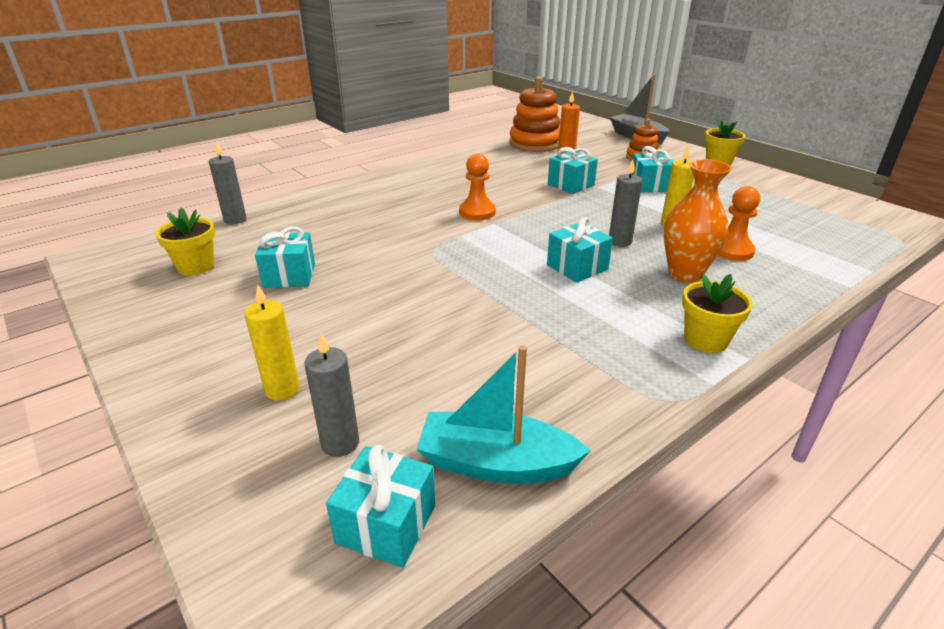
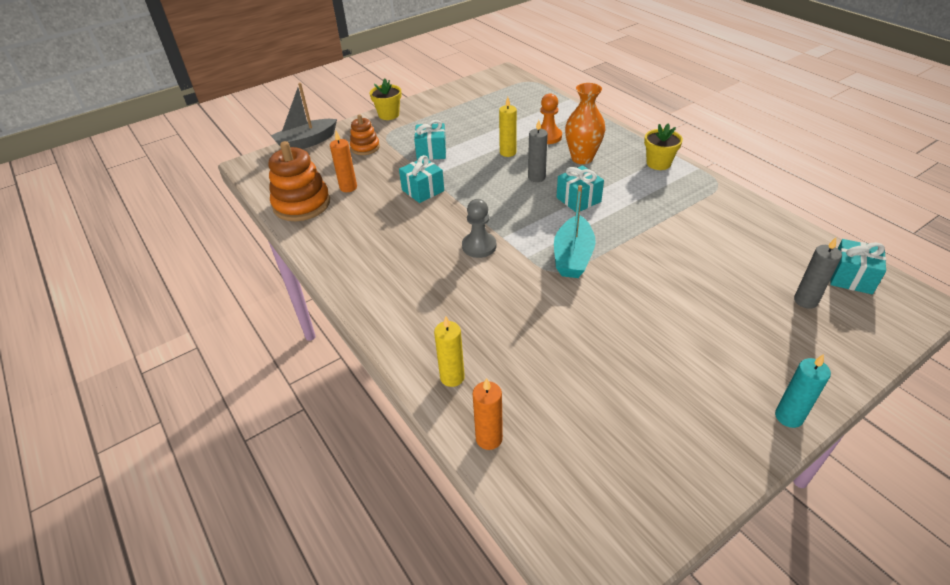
camera: 85 degrees left, 10 degrees up
(152, 379) = (788, 417): none -> turquoise candle
(196, 266) = (607, 444): yellow flower pot -> none
(235, 220) = (489, 438): grey candle -> orange candle
(282, 389) = (770, 336): yellow candle -> yellow candle (452, 377)
(289, 275) = (614, 361): turquoise gift -> none
(477, 212) = (479, 246): orange pawn -> grey pawn
(496, 463) = (792, 241): turquoise boat -> turquoise boat (573, 256)

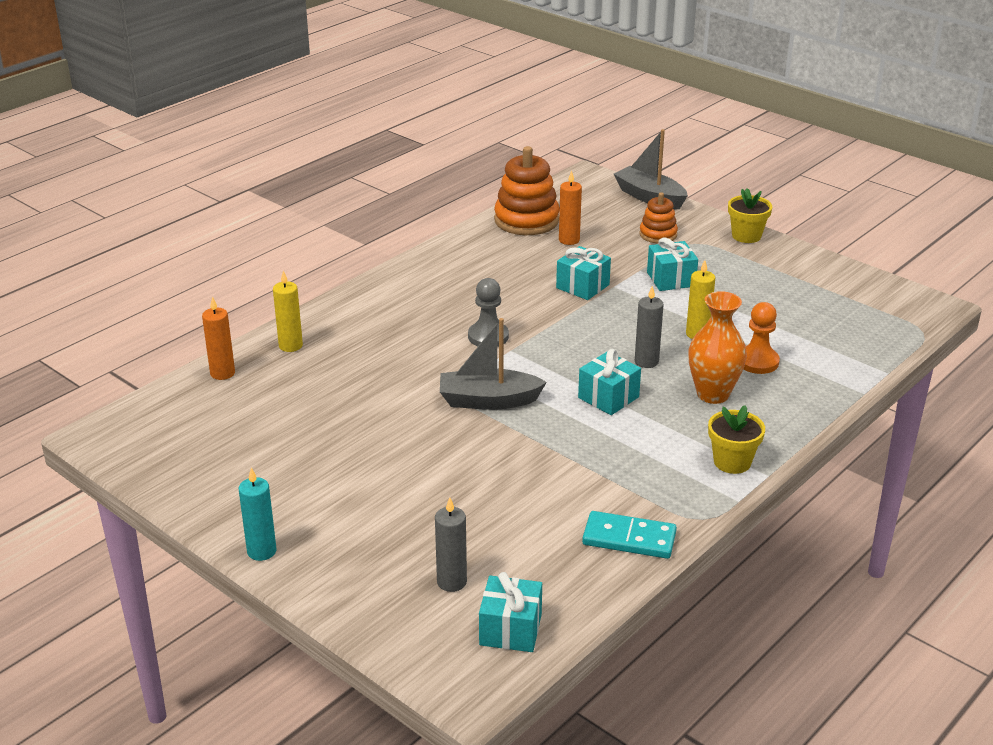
camera: 75 degrees right, 10 degrees down
(573, 256) = (488, 400): turquoise boat -> grey boat
(742, 214) = (629, 538): none -> turquoise domino

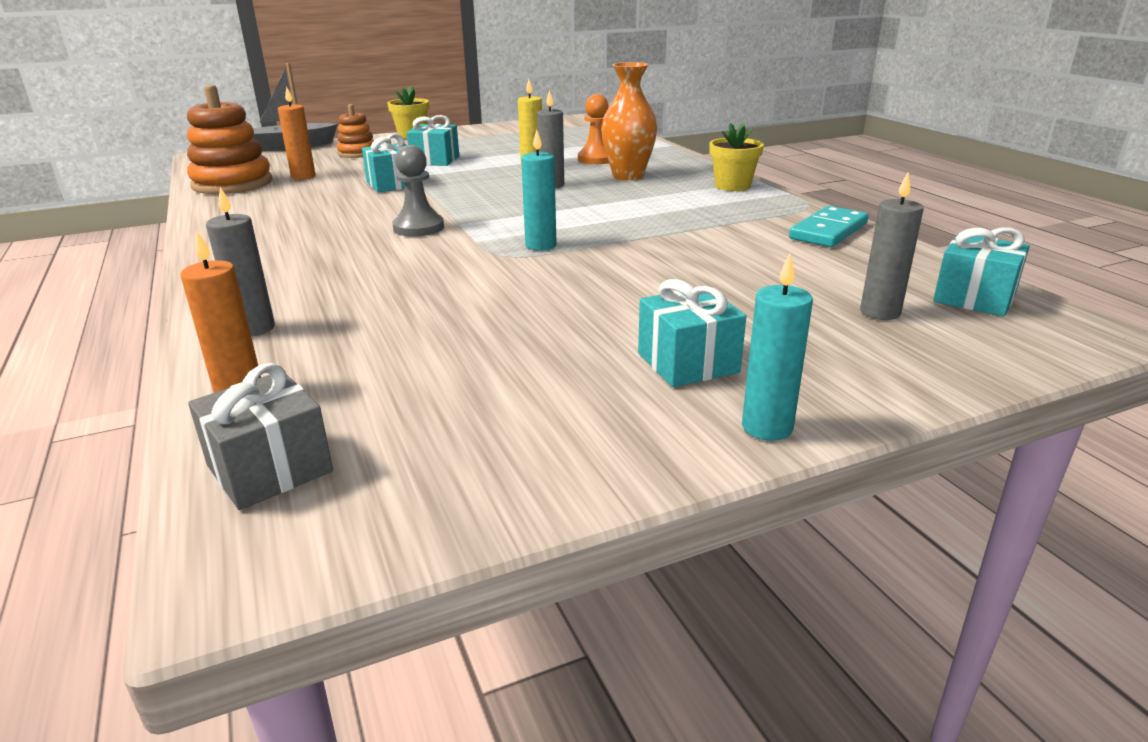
camera: 65 degrees left, 5 degrees down
(162, 412) = (270, 469): none -> grey gift
(290, 346) = (254, 329): yellow candle -> grey candle
(488, 400) = (541, 245): grey boat -> turquoise candle
(608, 397) = (593, 204): turquoise gift -> turquoise gift (688, 363)

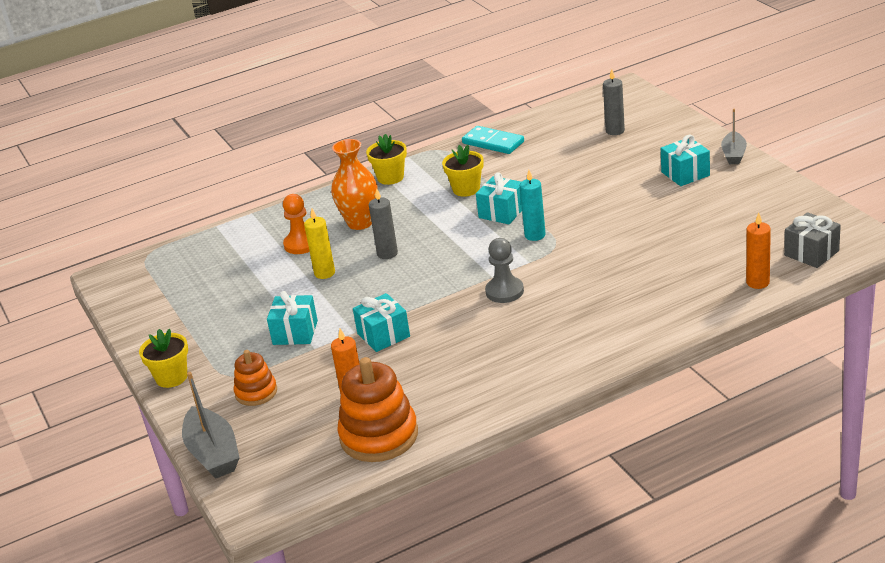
camera: 90 degrees left, 5 degrees up
(254, 329) = (690, 303): grey candle -> none
(688, 216) = (466, 189): none -> yellow flower pot
(767, 427) = (733, 154): turquoise candle -> grey boat
(974, 298) = (590, 108): turquoise gift -> turquoise gift (502, 212)

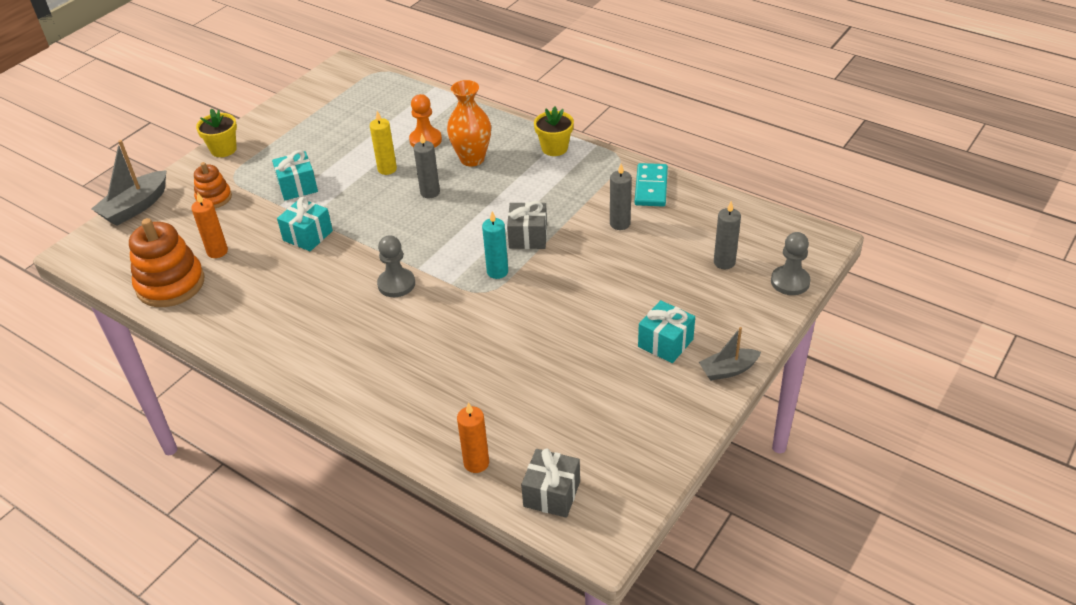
camera: 60 degrees right, 10 degrees up
(466, 189) = (557, 200): yellow flower pot -> none
(502, 212) = (528, 237): turquoise gift -> grey gift
(526, 166) = (620, 224): none -> grey candle
(659, 110) = (790, 282): none -> grey pawn

